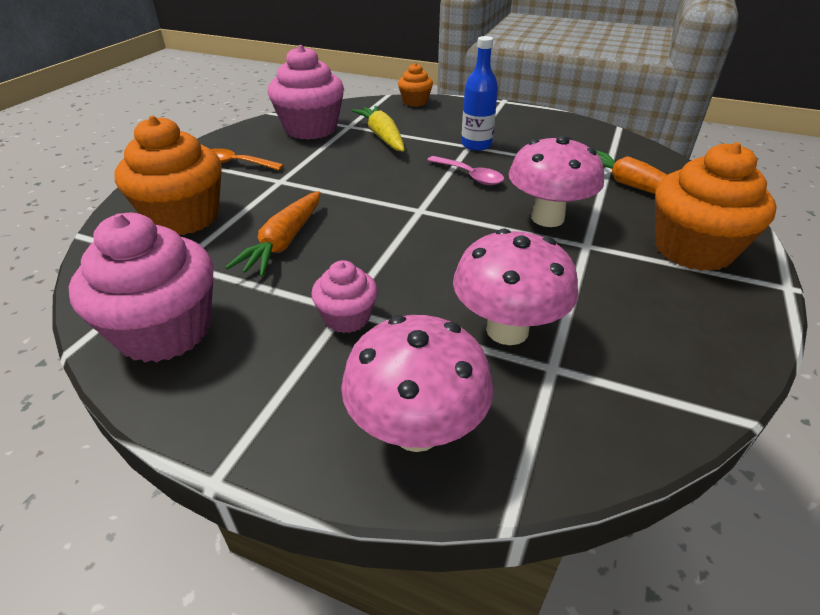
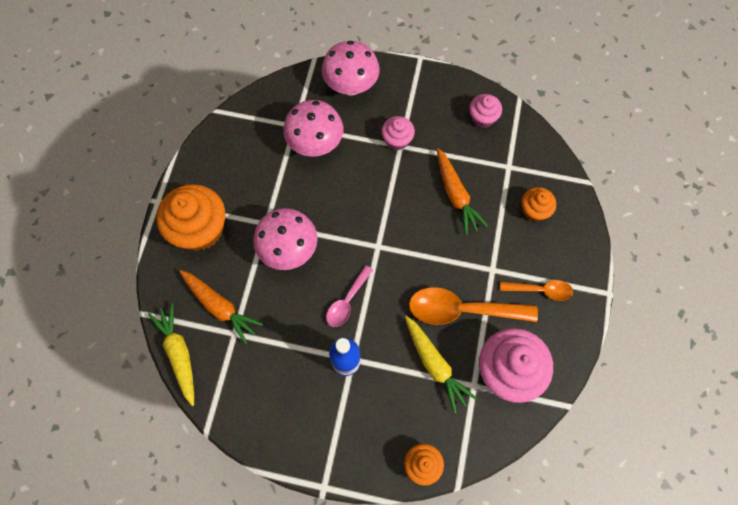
camera: 170 degrees right, 30 degrees up
(165, 331) = (482, 118): pink cupcake -> pink cupcake, size x0.53
(184, 217) = (534, 210): orange cupcake -> orange cupcake, size x0.53
(284, 242) = (456, 195): orange carrot -> orange carrot turned 150 degrees clockwise
(335, 160) = (462, 310): none -> orange spoon
(470, 176) = (347, 301): pink spoon -> pink spoon turned 90 degrees counterclockwise
(669, 163) = (179, 354): none -> yellow carrot

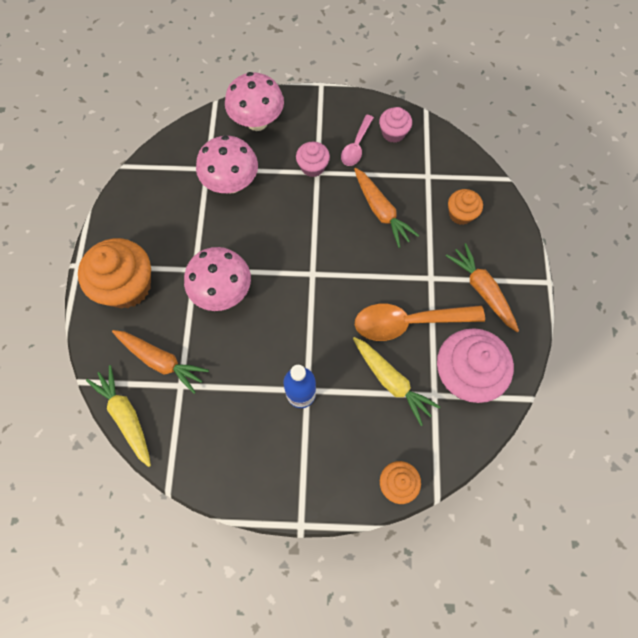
camera: 10 degrees left, 0 degrees up
(347, 301) = (291, 333): pink spoon -> pink spoon (356, 146)
(540, 290) = (482, 290): orange spoon -> orange carrot

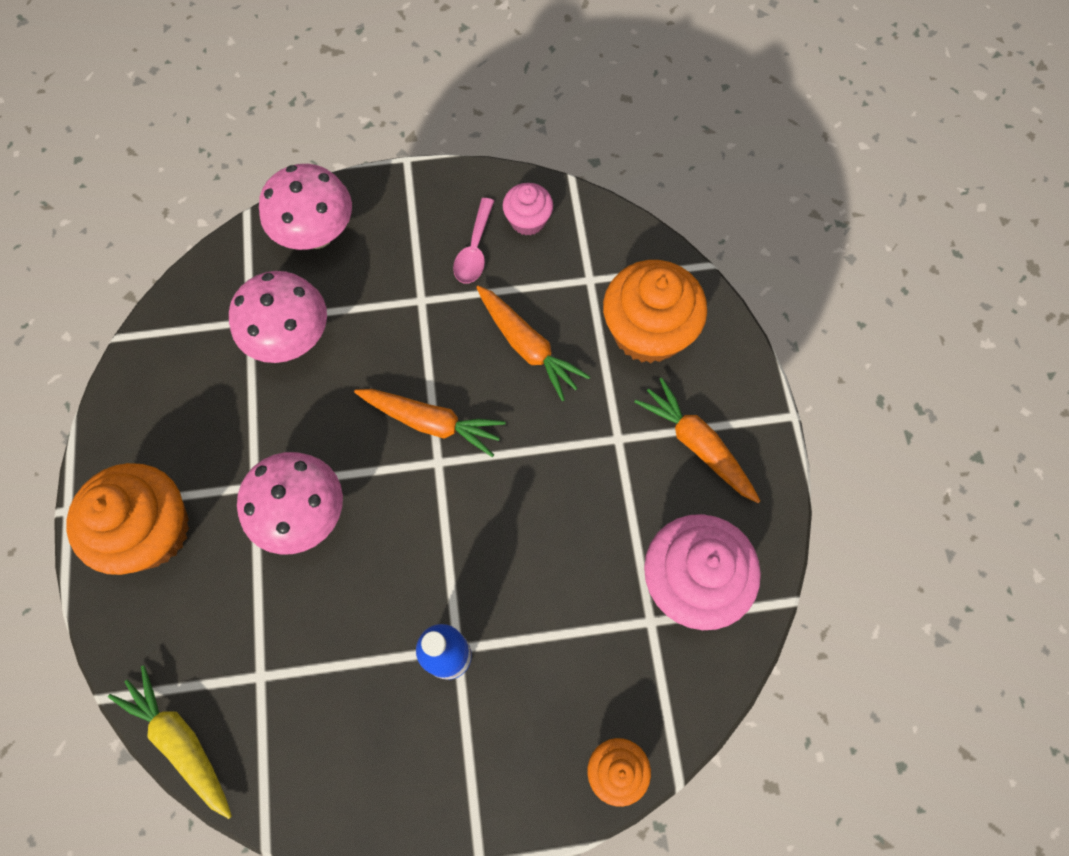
camera: 10 degrees left, 0 degrees up
(161, 361) = (223, 642): orange carrot -> orange carrot (431, 422)
(313, 167) = (413, 293): pink cupcake -> none
(391, 381) = (583, 611): yellow carrot -> none
(408, 322) = (595, 514): orange spoon -> none
(461, 214) = (648, 331): orange cupcake -> orange cupcake, size x1.90

